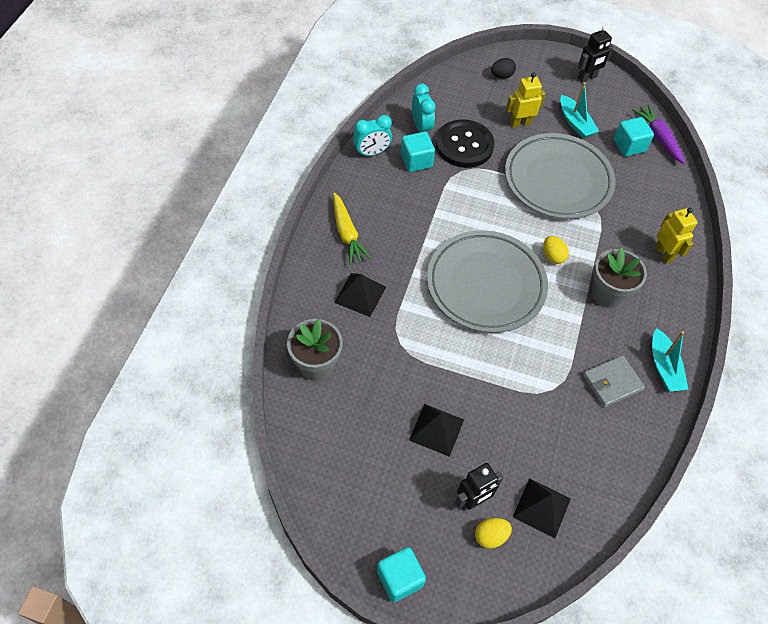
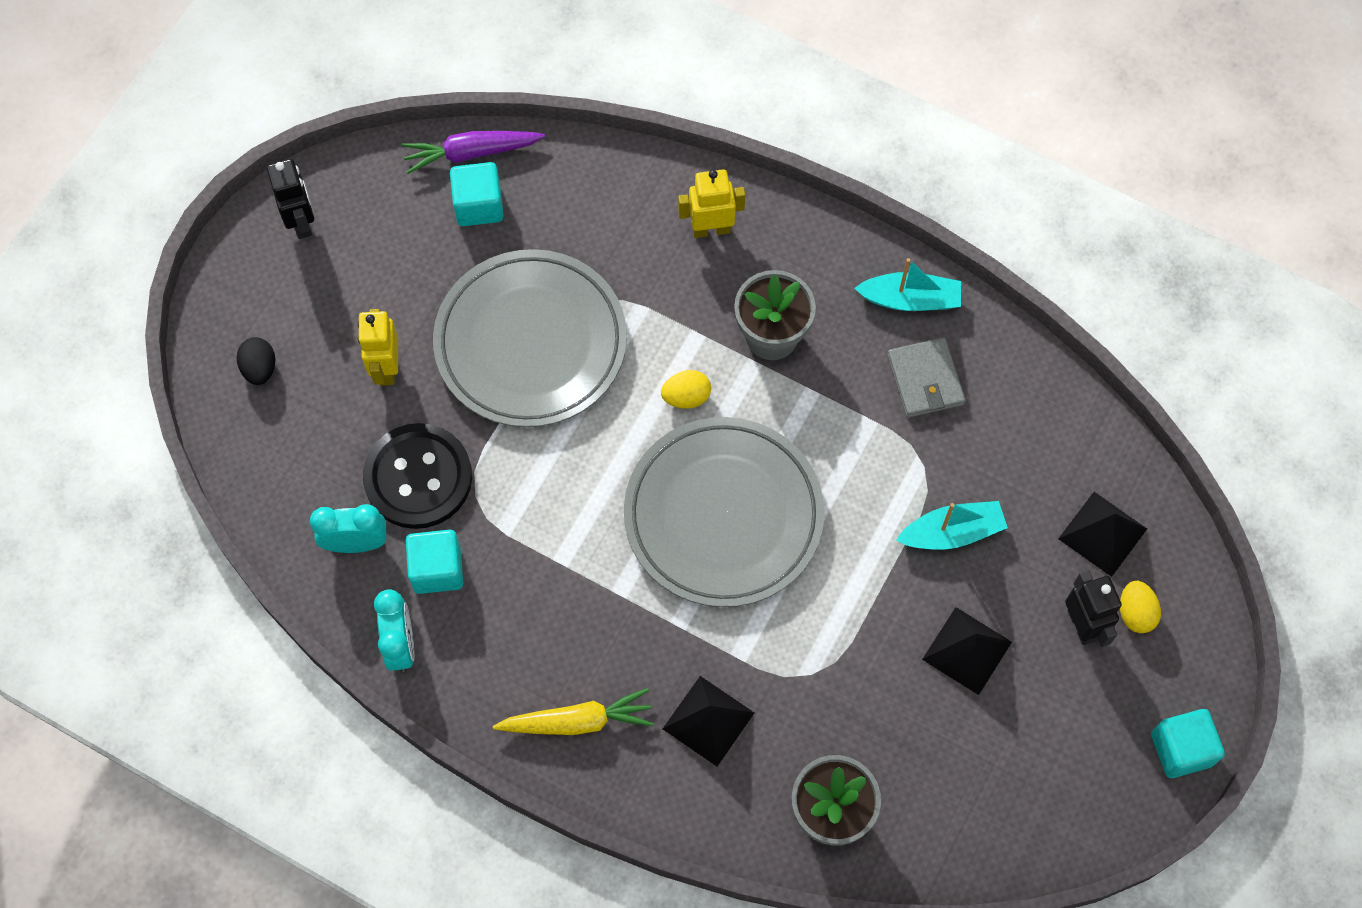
camera: 75 degrees left, 10 degrees up
(575, 123) = (407, 275): turquoise boat -> turquoise boat (952, 532)

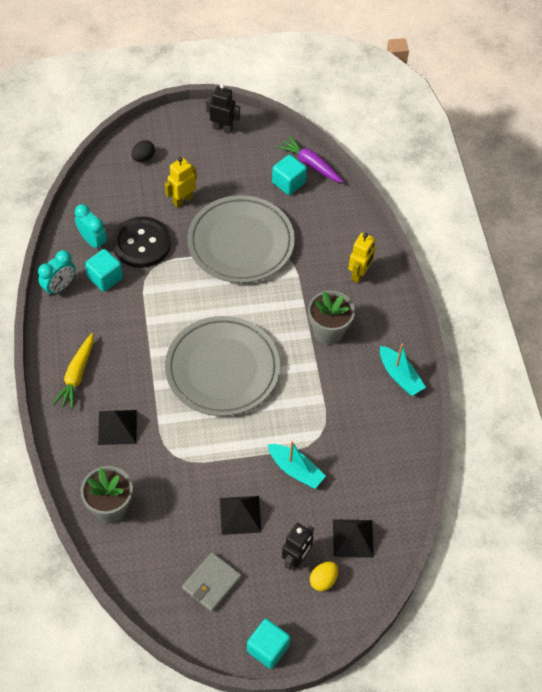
camera: 50 degrees right, 10 degrees down
(301, 222) = (223, 128): black robot -> black robot turned 105 degrees counterclockwise
(578, 721) = (76, 376): yellow carrot -> yellow carrot turned 60 degrees clockwise
(686, 397) = (268, 317): yellow egg -> none
(711, 229) = (359, 274): yellow robot -> yellow robot turned 75 degrees clockwise
(925, 380) = (364, 408): grey wallet -> grey wallet (211, 583)

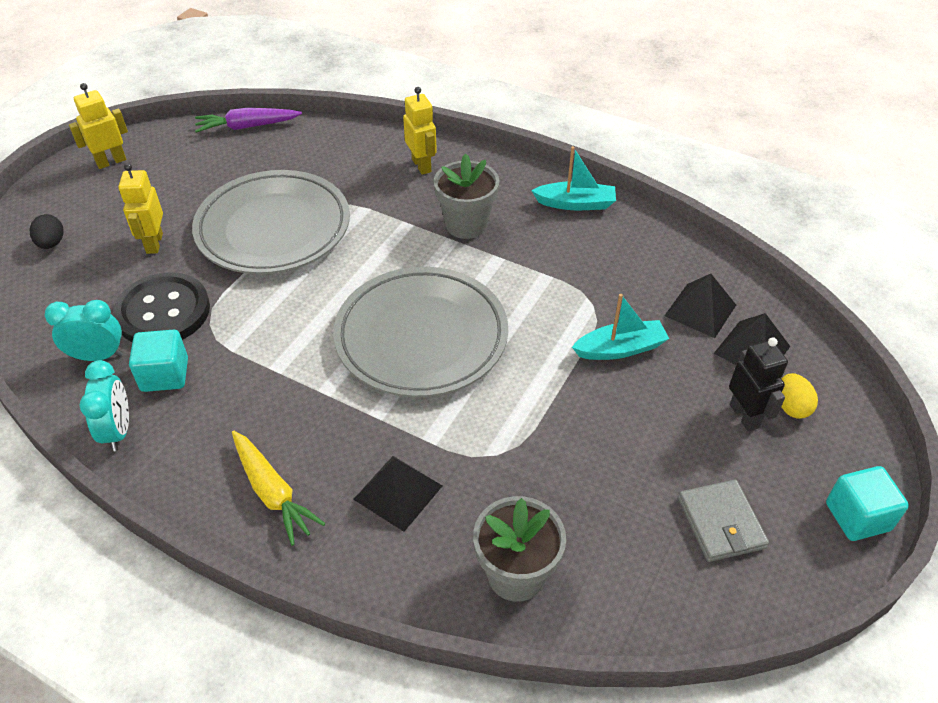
camera: 50 degrees left, 10 degrees down
(223, 128) = (111, 161): black robot -> yellow robot
(240, 515) = (641, 435): black pyramid -> black pyramid (700, 310)
(288, 183) = (247, 153): turquoise cube -> none

